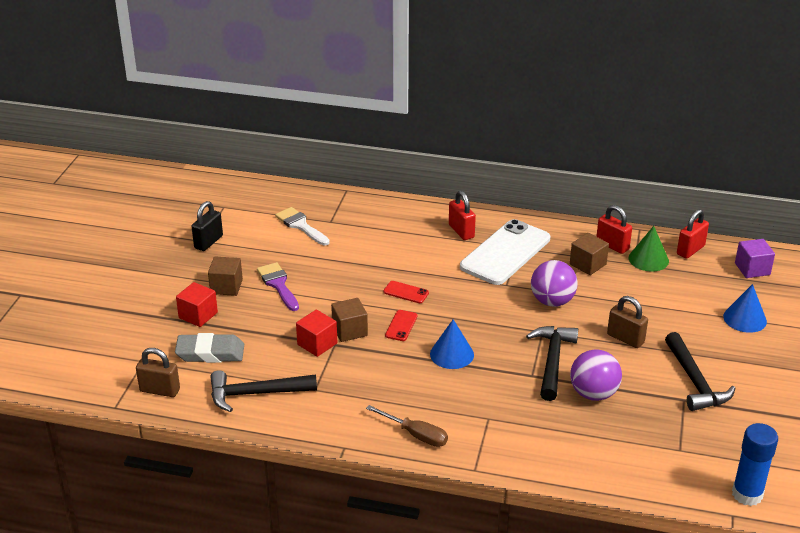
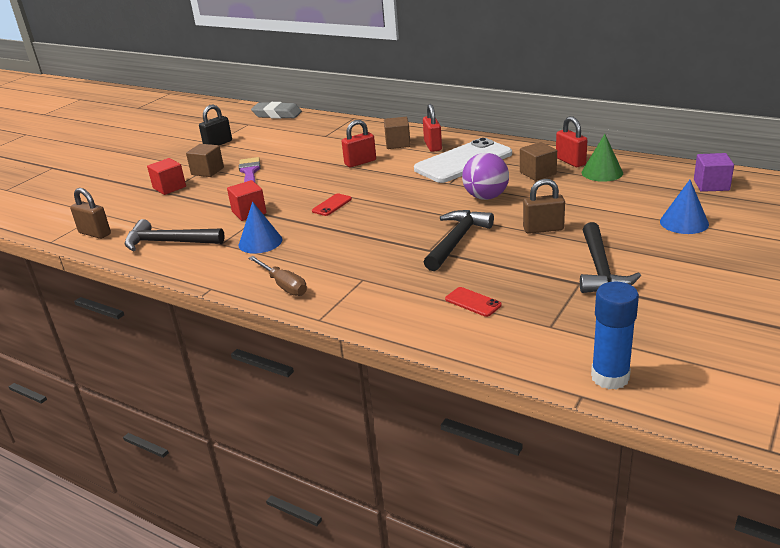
camera: 20 degrees right, 5 degrees down
(210, 353) = (157, 212): grey eraser -> grey eraser (277, 114)
(301, 226) = (299, 137): white brush -> none
(349, 330) = (284, 205): brown cube -> brown cube (398, 144)
(406, 292) = (353, 183): red phone -> red phone (473, 302)
(451, 354) = (362, 228): blue cone -> blue cone (260, 242)
(593, 393) = (483, 269): purple ball -> none
(625, 338) = (543, 229): brown padlock -> brown padlock turned 60 degrees counterclockwise
(690, 250) = (650, 168): red padlock -> red padlock (360, 162)

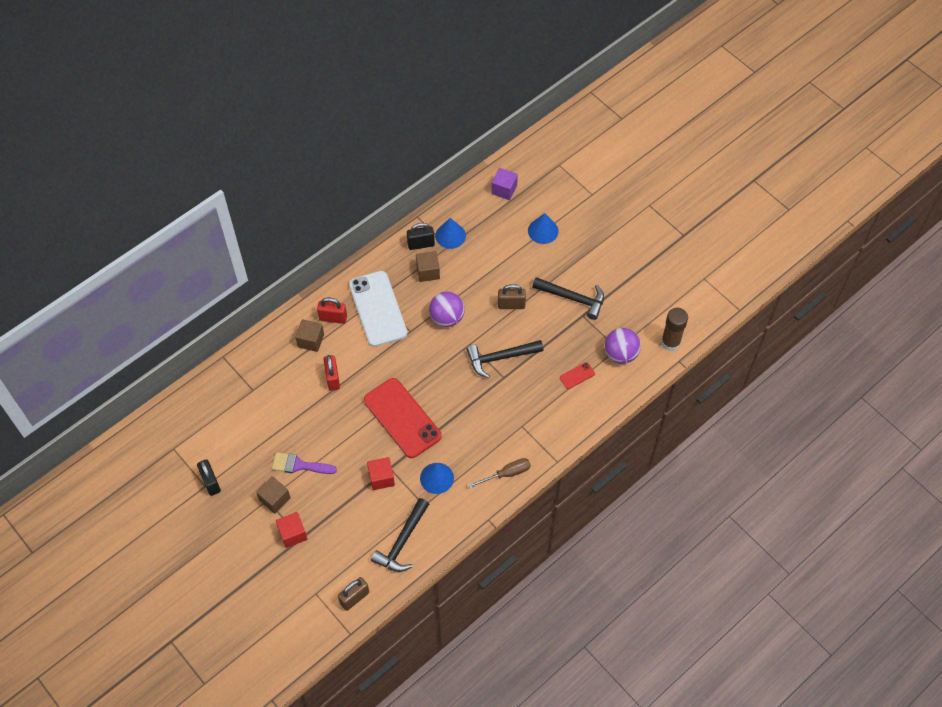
camera: 75 degrees left, 30 degrees up
(277, 114) = (164, 418): grey eraser -> none
(332, 205) = (402, 418): red phone -> red phone, size x2.47
(456, 241) = (500, 358): black hammer -> black hammer turned 60 degrees counterclockwise
(542, 331) = (620, 354): none -> purple ball
(543, 229) = (511, 305): brown padlock -> brown padlock turned 75 degrees clockwise
(570, 161) = (421, 244): red padlock -> black padlock
(602, 172) = (450, 235): green cone -> blue cone
(610, 377) = (670, 342): blue glue stick -> brown glue stick

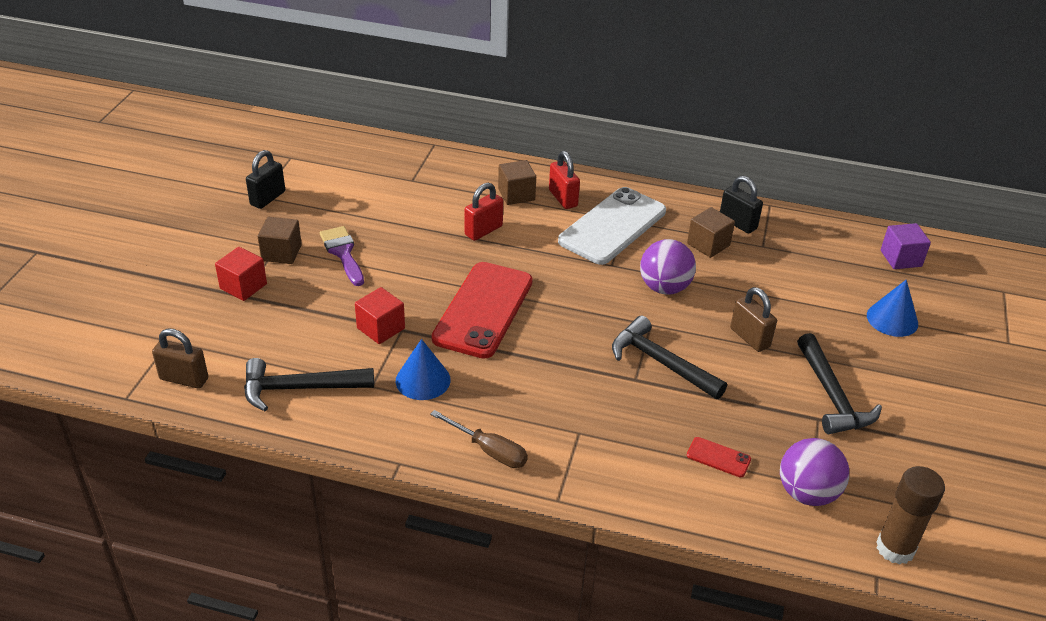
camera: 55 degrees right, 20 degrees down
(450, 235) = (779, 241): blue cone -> none

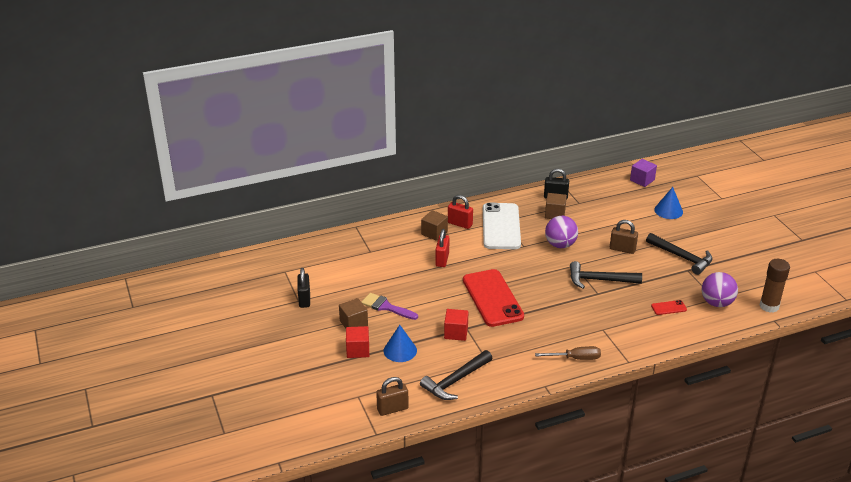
camera: 35 degrees left, 5 degrees down
(423, 380) = (507, 345): blue cone -> blue cone (400, 350)

